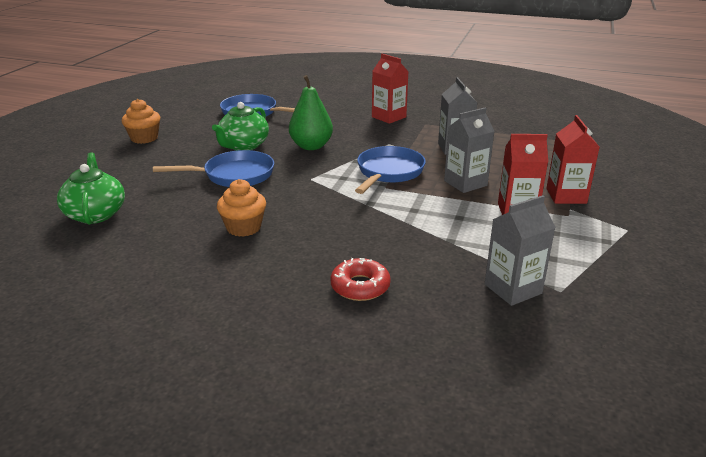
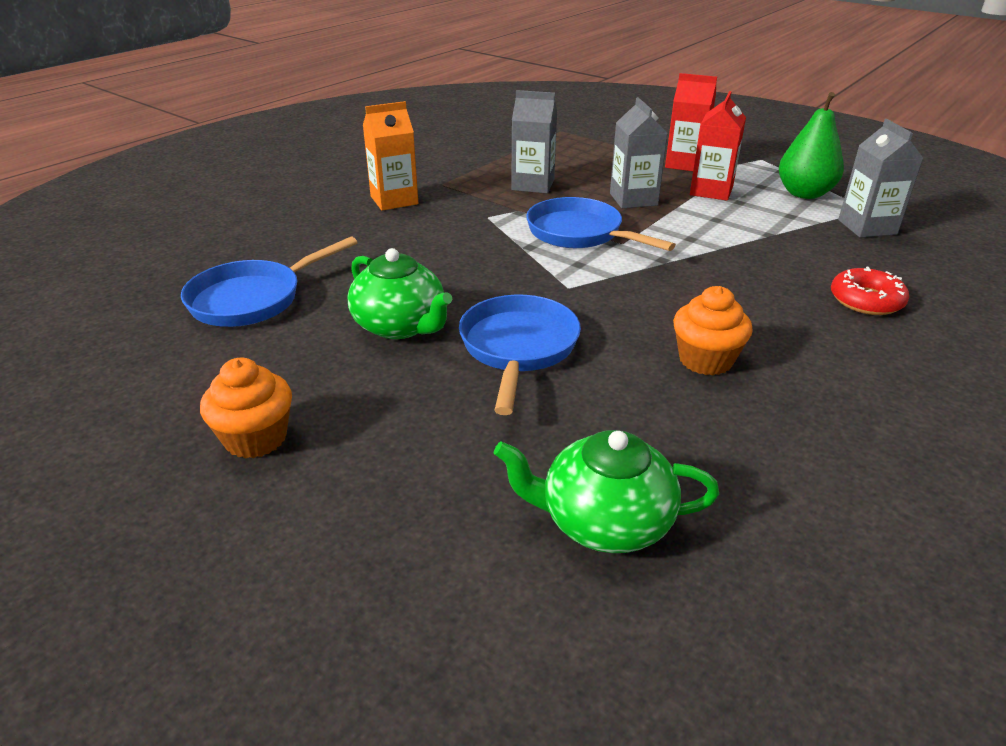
camera: 70 degrees left, 5 degrees up
(311, 146) = (452, 269): green pear -> green pear (804, 194)
(389, 117) = (394, 200): red carton -> orange carton

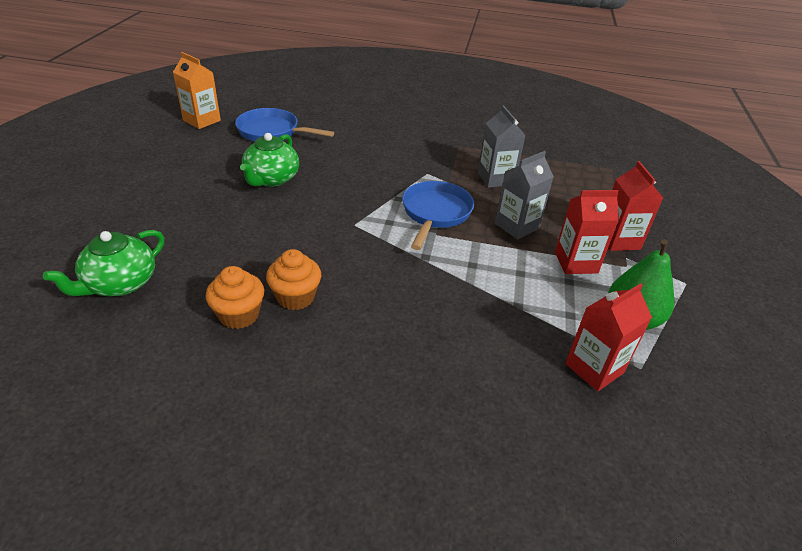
camera: 60 degrees right, 5 degrees up
(256, 438) = (156, 170): orange cupcake -> orange cupcake (239, 315)
(394, 200) = (419, 137): orange carton -> orange carton (202, 120)
(518, 348) = (269, 222): blue pan -> none
(604, 521) = (120, 284): green teapot -> green teapot turned 120 degrees counterclockwise
(866, 300) = (439, 375): red donut -> none
(867, 227) = (594, 368): grey carton -> red carton

